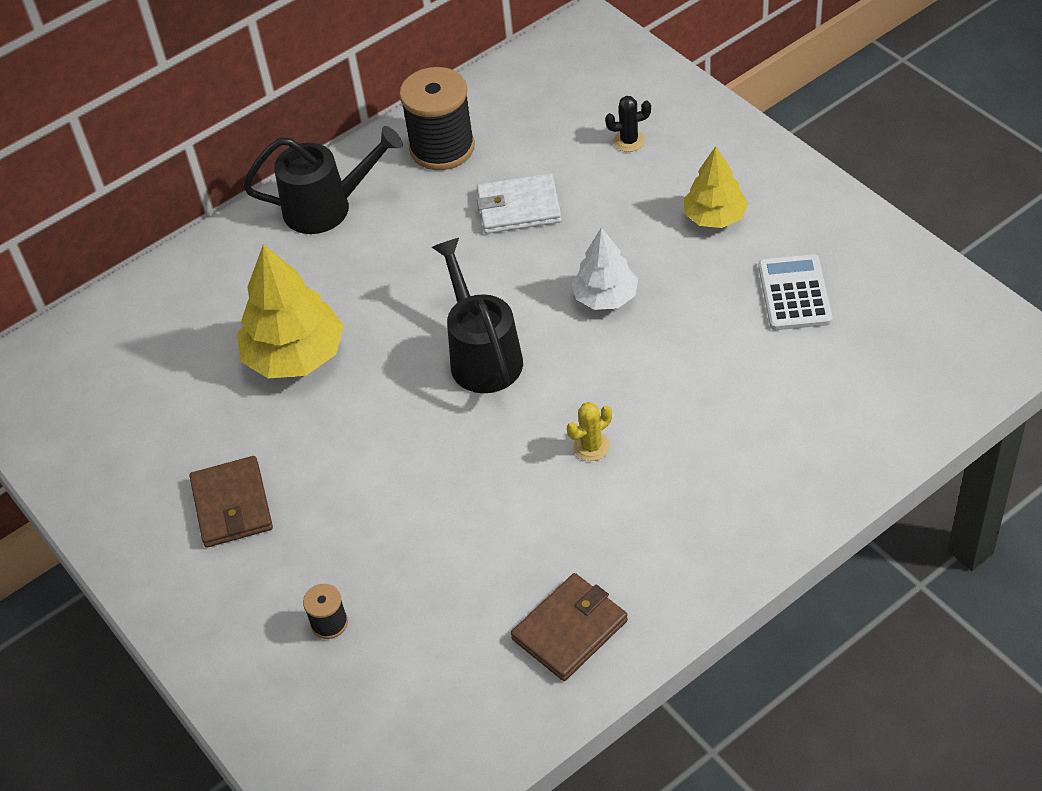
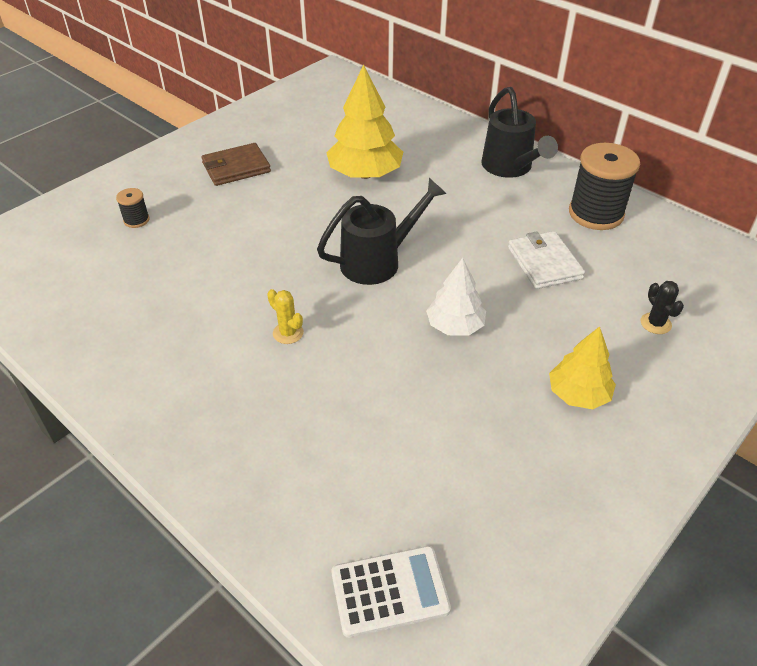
camera: 75 degrees right, 5 degrees down
(570, 629) = (109, 338): brown wallet -> none
(794, 293) = (492, 466): white calculator -> white calculator (389, 591)

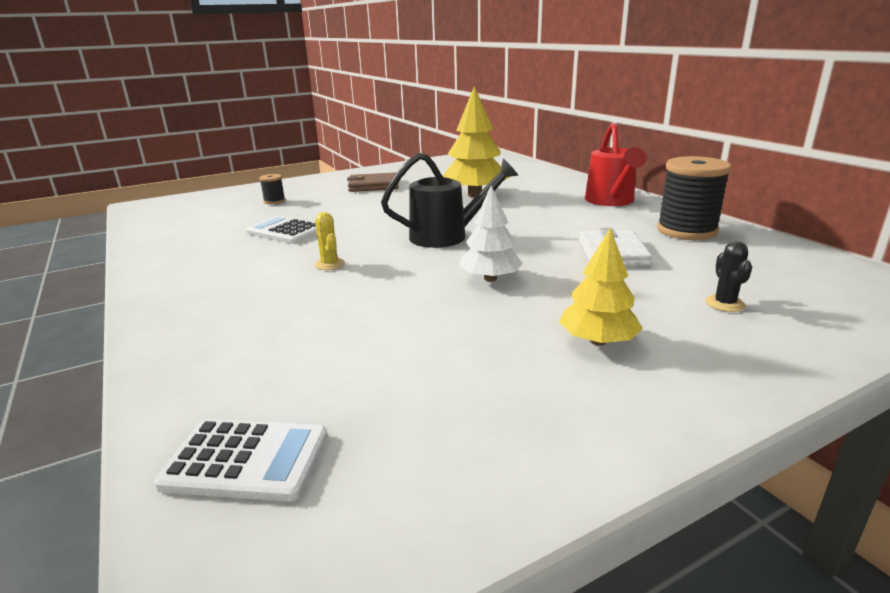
camera: 20 degrees right, 20 degrees down
(197, 281) = (286, 231): none -> white calculator
(510, 168) = (611, 201): black watering can -> red watering can

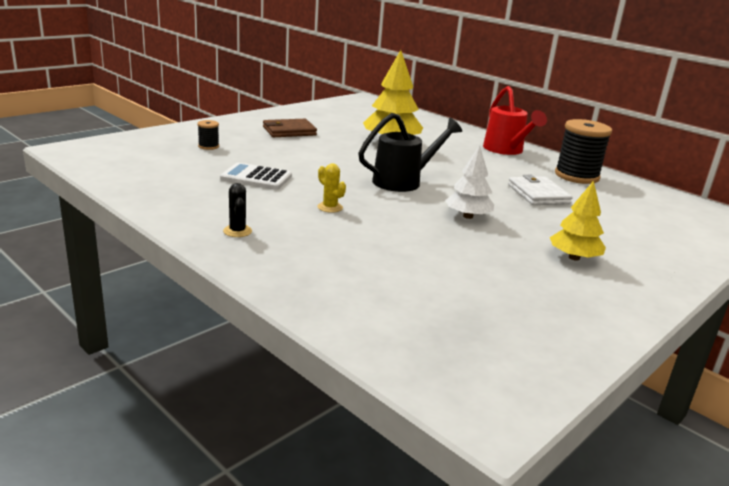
camera: 20 degrees left, 0 degrees up
(246, 460) = (420, 343): white calculator -> none
(724, 303) = (633, 230): black cactus -> black cactus (237, 231)

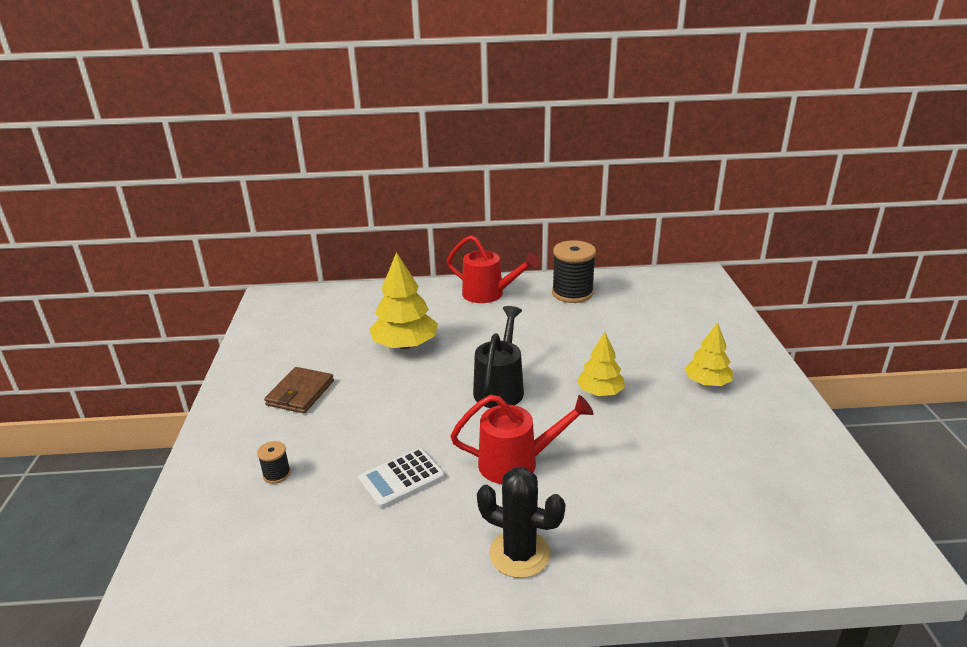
camera: 45 degrees left, 5 degrees up
(237, 231) = (519, 554): black cactus -> black cactus, size x1.89
(330, 207) = (517, 463): yellow cactus -> red watering can
(468, 216) = (600, 392): white tree -> yellow tree
(538, 194) = (589, 332): white wallet -> none

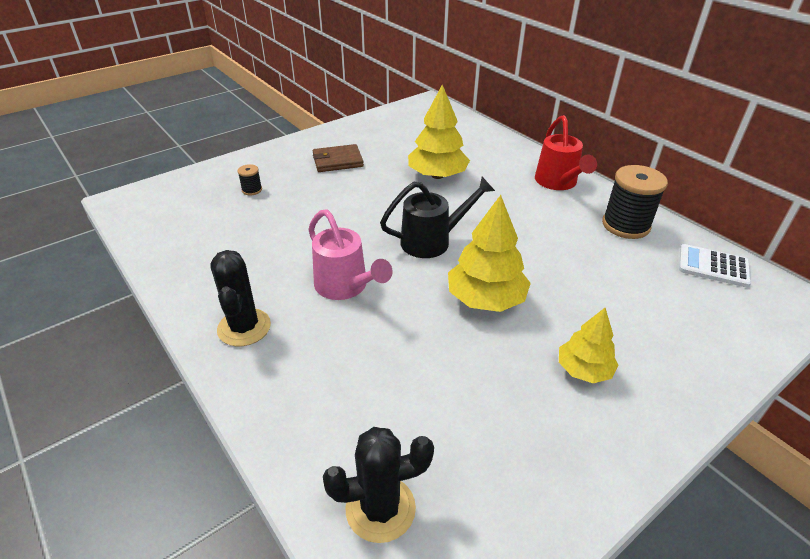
camera: 55 degrees right, 10 degrees up
(401, 478) = (285, 239): white calculator -> white calculator (713, 266)
(517, 463) = (345, 287): red watering can -> pink watering can
(600, 392) = (485, 299): yellow tree -> yellow tree, size x1.60
(786, 536) = (380, 508): none -> black cactus

